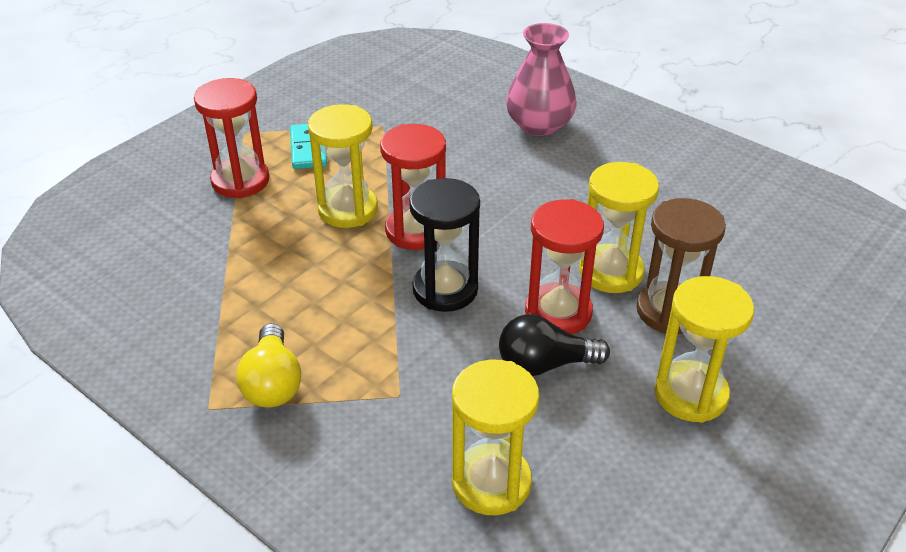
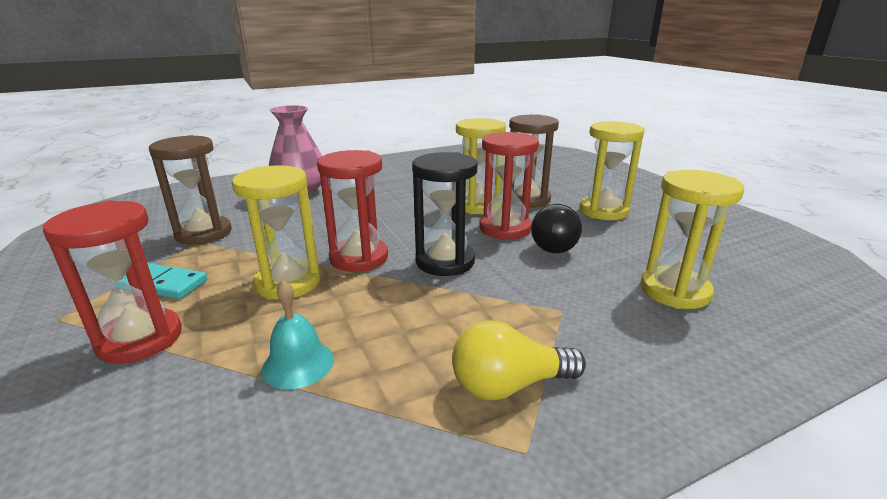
camera: 65 degrees left, 15 degrees down
(248, 265) = (298, 364): none -> turquoise bell
(273, 383) = (508, 385): yellow light bulb -> yellow light bulb turned 150 degrees clockwise
(399, 120) = (204, 233): none -> brown hourglass

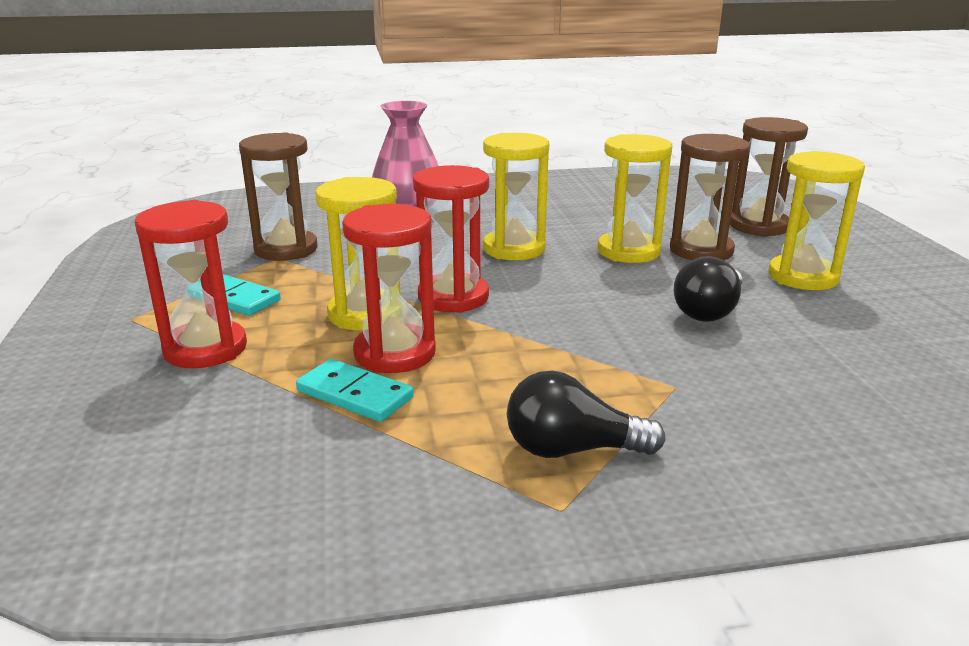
camera: 15 degrees right, 0 degrees up
(298, 364) = (354, 395): turquoise bell -> turquoise domino
(445, 262) = (555, 314): black hourglass -> none
(505, 229) = (650, 284): red hourglass -> red hourglass (395, 353)
(508, 385) = (571, 449): yellow light bulb -> black light bulb
(556, 178) = (758, 226): none -> brown hourglass
(674, 291) = (840, 386): yellow hourglass -> yellow hourglass (514, 249)

